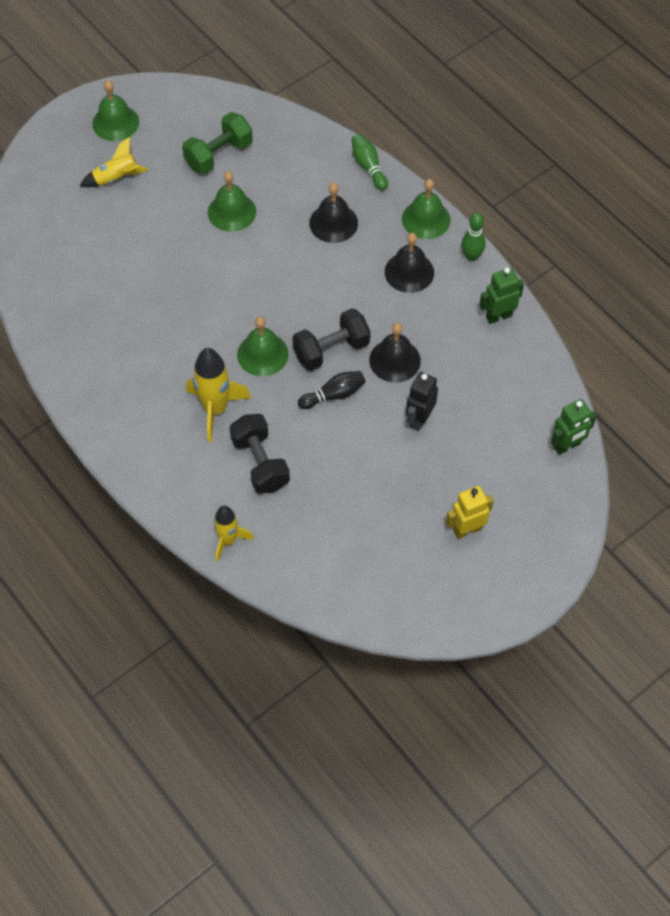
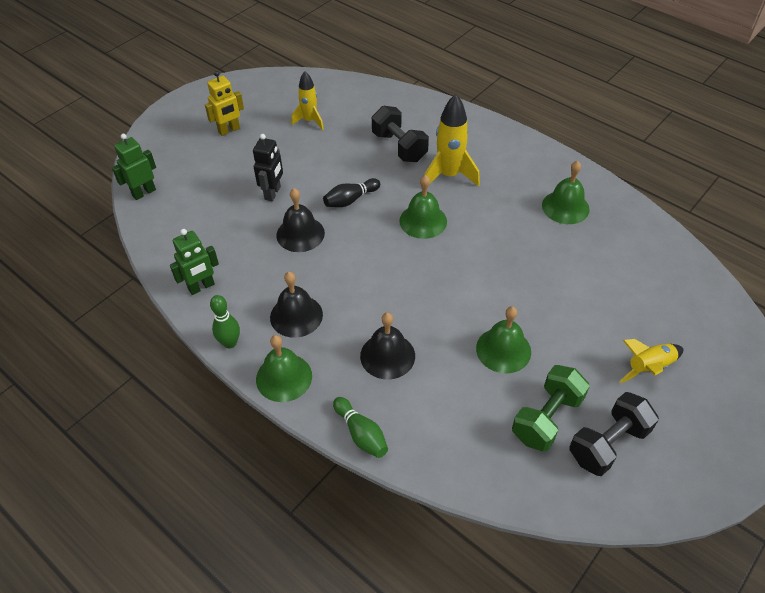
camera: 170 degrees right, 10 degrees down
(115, 122) = (693, 441): green bell -> green bell (565, 207)
(228, 540) = (408, 101): yellow rocket -> yellow rocket (310, 121)
(331, 350) = (361, 233): black dumbbell -> black dumbbell (608, 444)

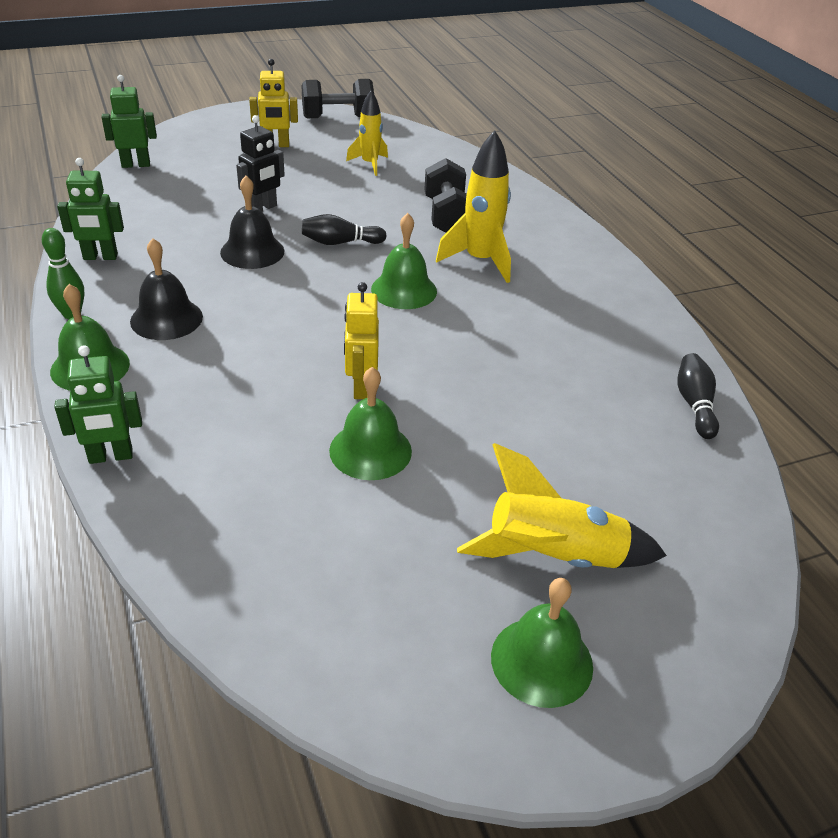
camera: 25 degrees right, 10 degrees down
(361, 434) = (111, 456): green bowling pin -> green robot
(387, 355) = (224, 396): black bell -> none
(460, 308) = (360, 387): none -> yellow robot
(547, 418) = (351, 547): green dumbbell -> none
(565, 207) = (602, 342): green bell -> green bell (541, 661)
(608, 444) = (406, 616): black dumbbell -> black dumbbell (338, 117)
(644, 229) = (694, 405): none -> black bowling pin
(649, 367) = (553, 557): yellow rocket -> yellow rocket, size x1.56

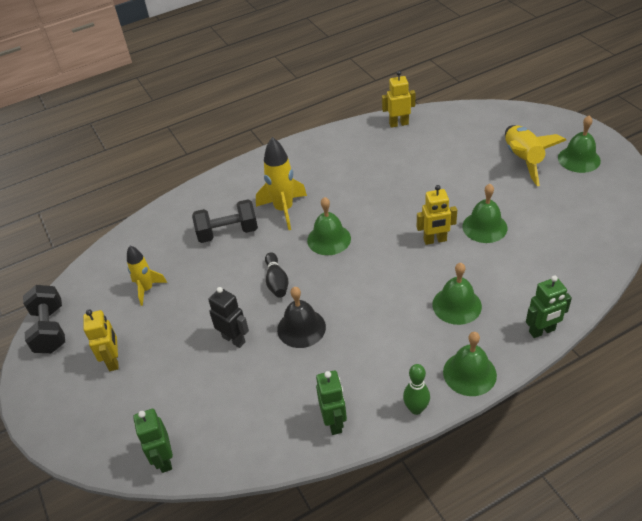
camera: 90 degrees left, 5 degrees up
(111, 456) = (542, 331): green robot -> green robot turned 90 degrees clockwise
(166, 319) = (402, 350): black bell -> none
(214, 381) = (456, 305): none -> green bell
(694, 405) = (398, 124): black bowling pin -> yellow robot

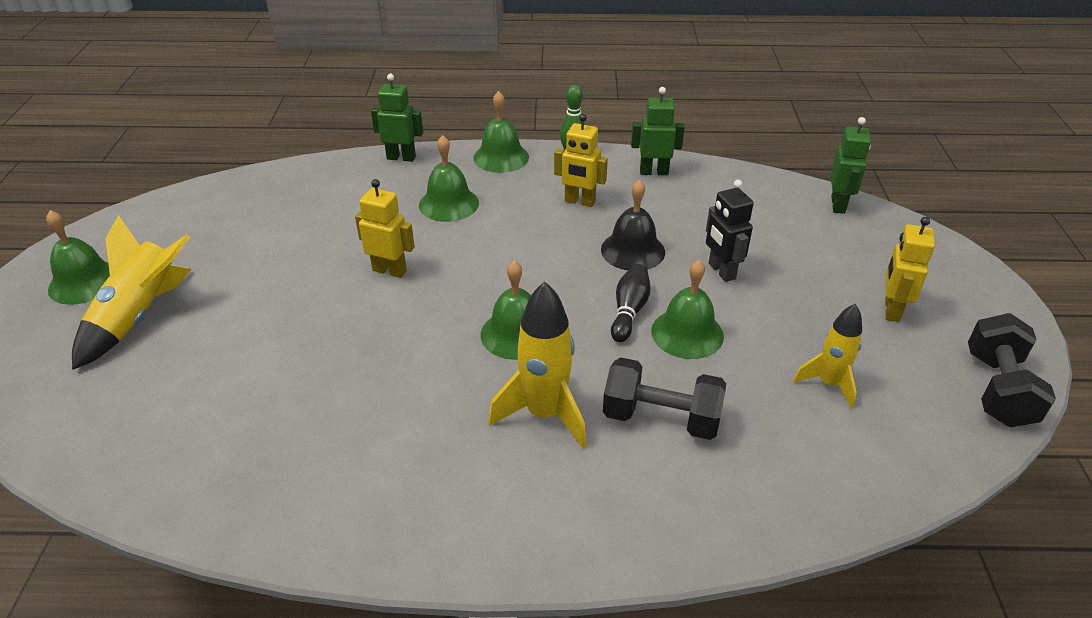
camera: 155 degrees left, 5 degrees down
(334, 422) = (654, 172): green robot -> green robot turned 75 degrees clockwise
(398, 124) = (186, 493): yellow robot -> yellow robot (579, 201)
(484, 227) = (316, 258): green bell -> green bell (687, 333)

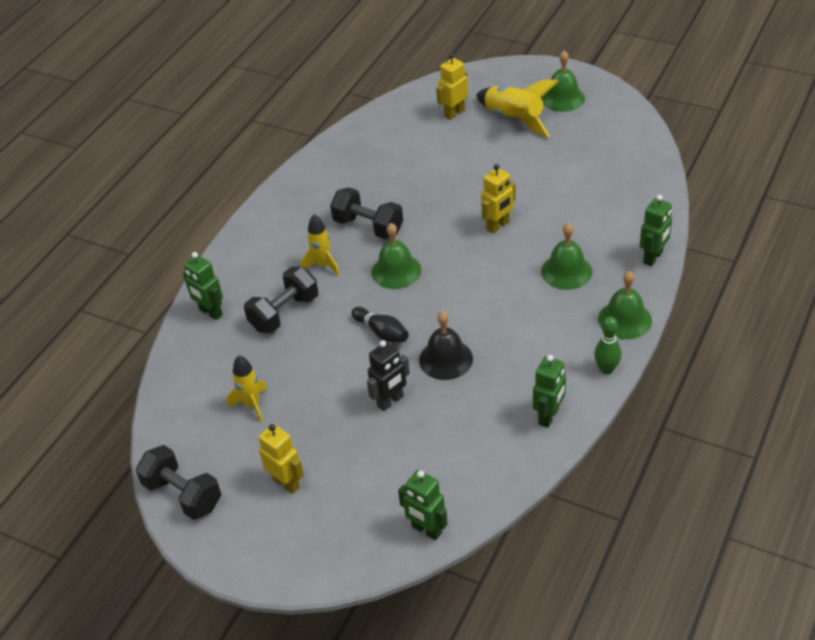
camera: 120 degrees right, 5 degrees up
(439, 393) = (368, 226): none -> black dumbbell
(544, 414) = (323, 265): yellow rocket -> yellow rocket, size x0.64
(579, 201) = (528, 349): yellow robot -> yellow robot (454, 113)
(687, 333) = (342, 354): green bell -> none
(720, 512) = (210, 312): none -> green robot
(721, 271) = (390, 401): black robot -> black robot turned 135 degrees clockwise

